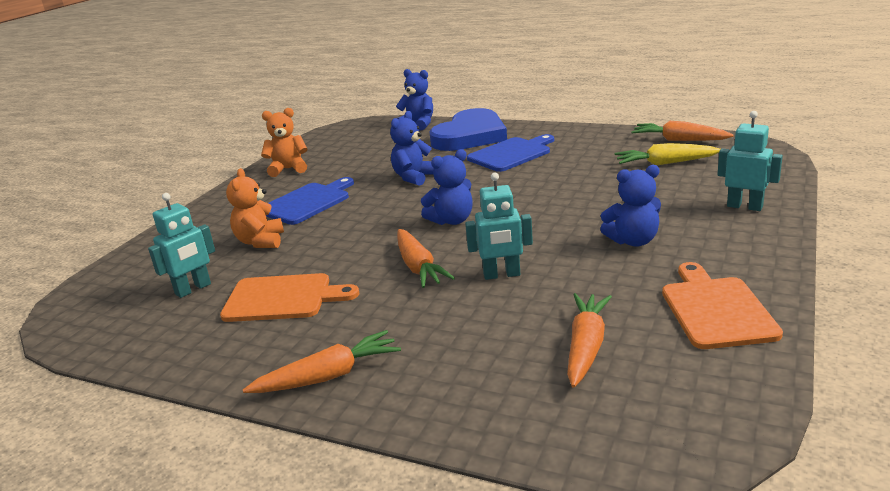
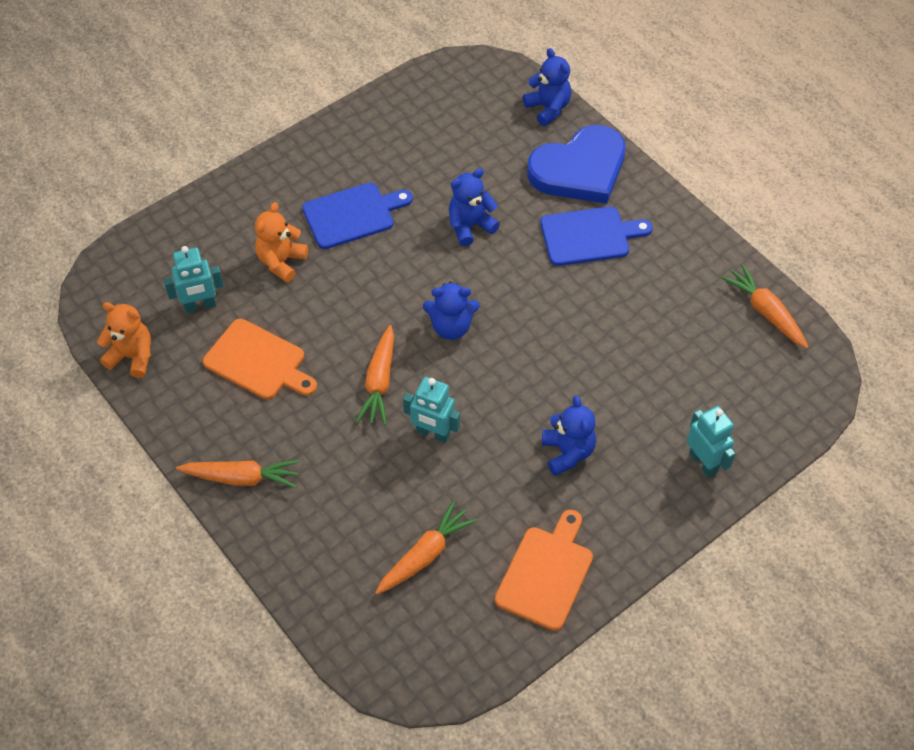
camera: 25 degrees right, 30 degrees up
(288, 169) = (369, 133): orange teddy bear -> orange teddy bear (132, 356)
(633, 241) = (567, 452): blue teddy bear -> blue teddy bear turned 120 degrees counterclockwise
(665, 163) = (709, 348): yellow carrot -> none

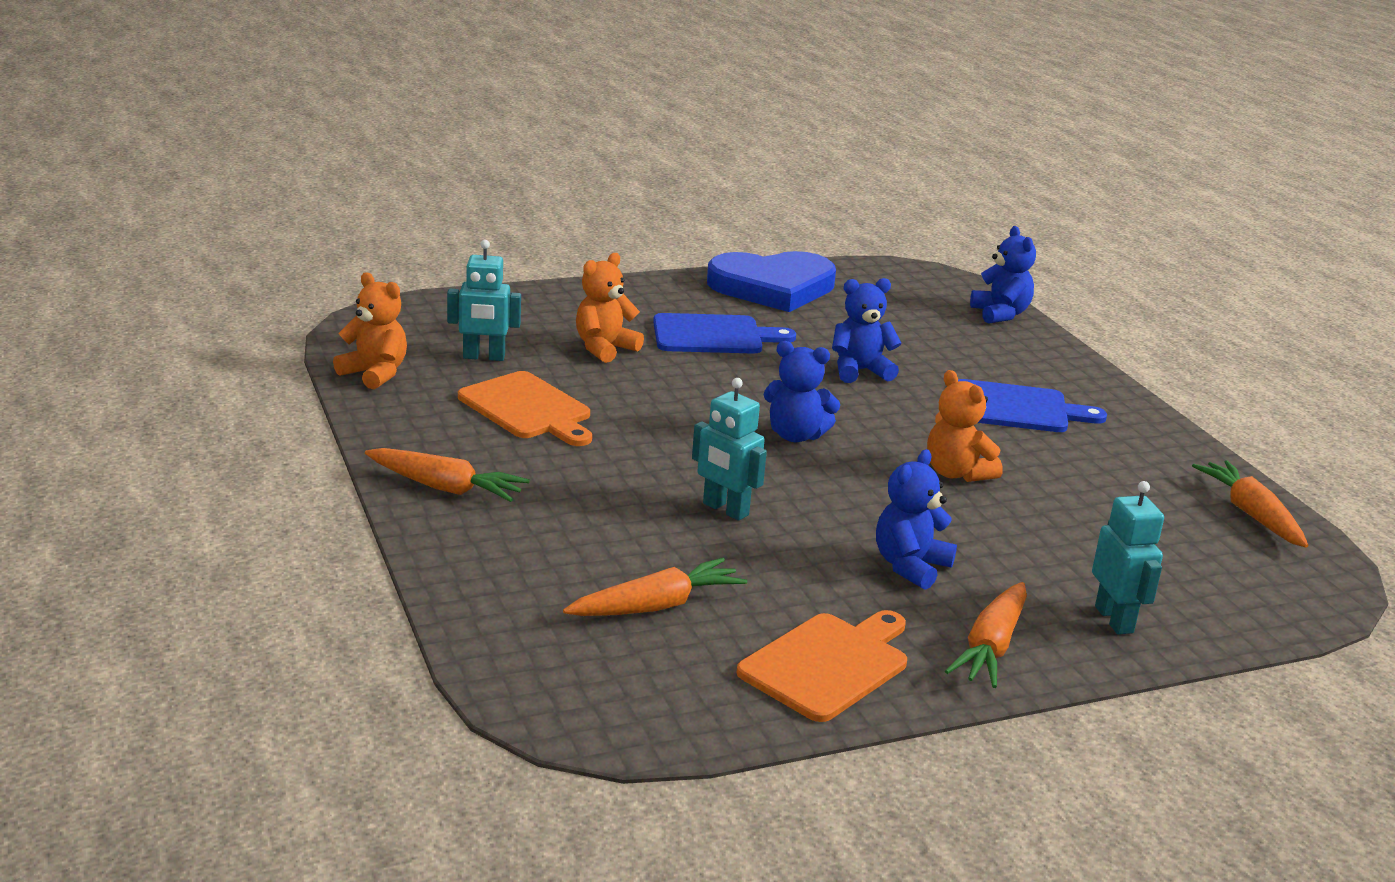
camera: 15 degrees right, 30 degrees down
(379, 382) = (676, 456): orange carrot -> orange carrot (991, 647)
(567, 452) = (910, 566): blue teddy bear -> blue teddy bear turned 150 degrees counterclockwise
(569, 333) = (956, 473): none -> orange teddy bear
(579, 169) = (1024, 361): blue heart -> blue heart (772, 287)

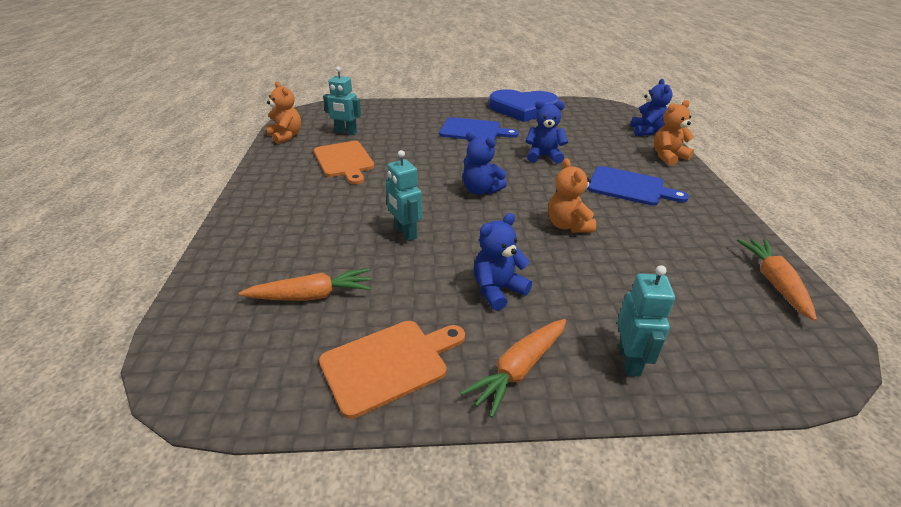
camera: 20 degrees right, 10 degrees up
(445, 488) = (261, 200): orange carrot -> none
(604, 348) = (410, 133): orange teddy bear -> orange teddy bear (668, 157)

